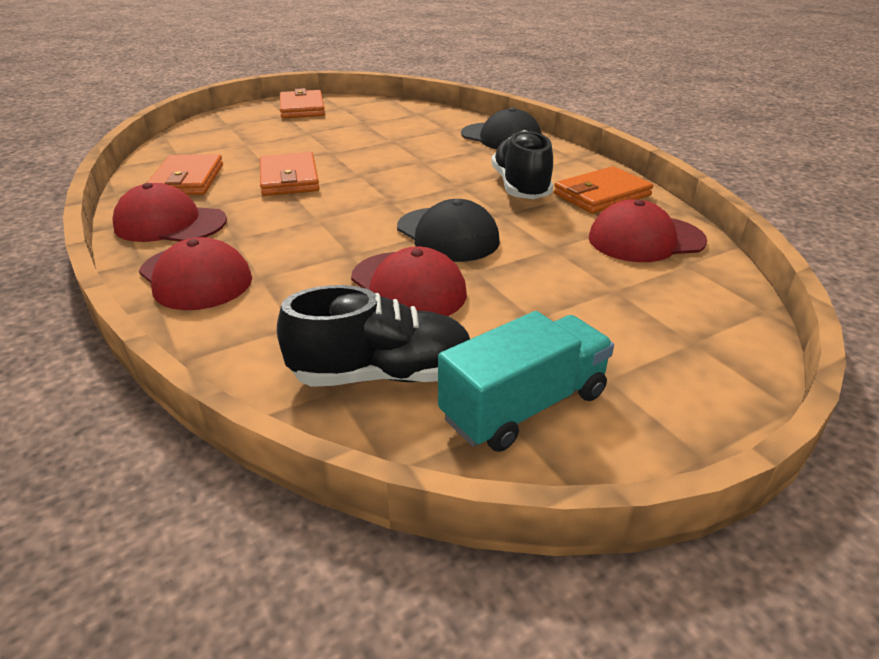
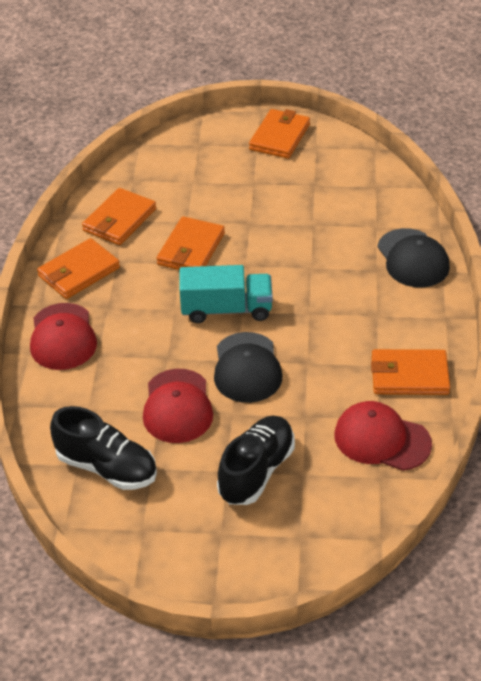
camera: 35 degrees right, 10 degrees up
(170, 224) = (79, 272): red cap -> orange wallet
(520, 187) = (355, 337): black shoe -> black shoe (256, 471)
(524, 406) = (159, 525): turquoise truck -> turquoise truck (226, 309)

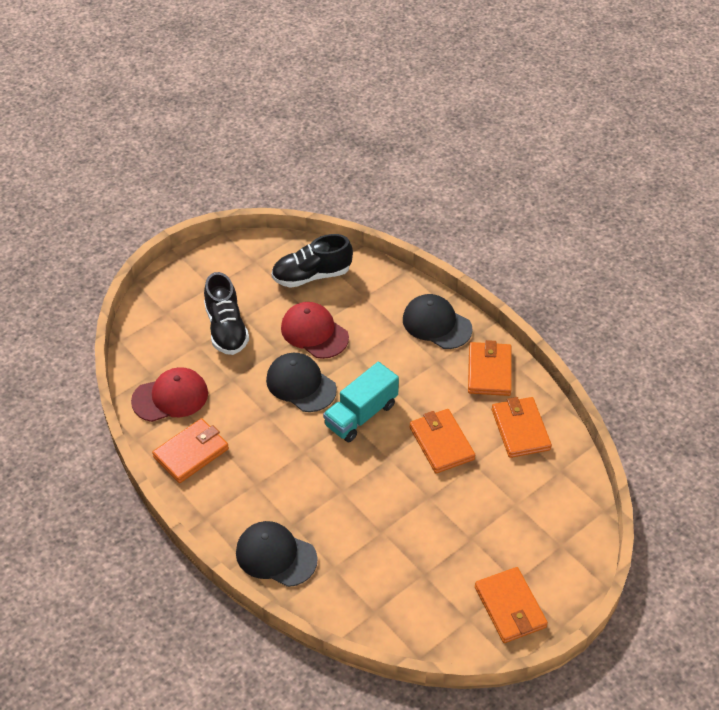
camera: 135 degrees right, 5 degrees up
(62, 337) = (436, 324): red cap -> black cap

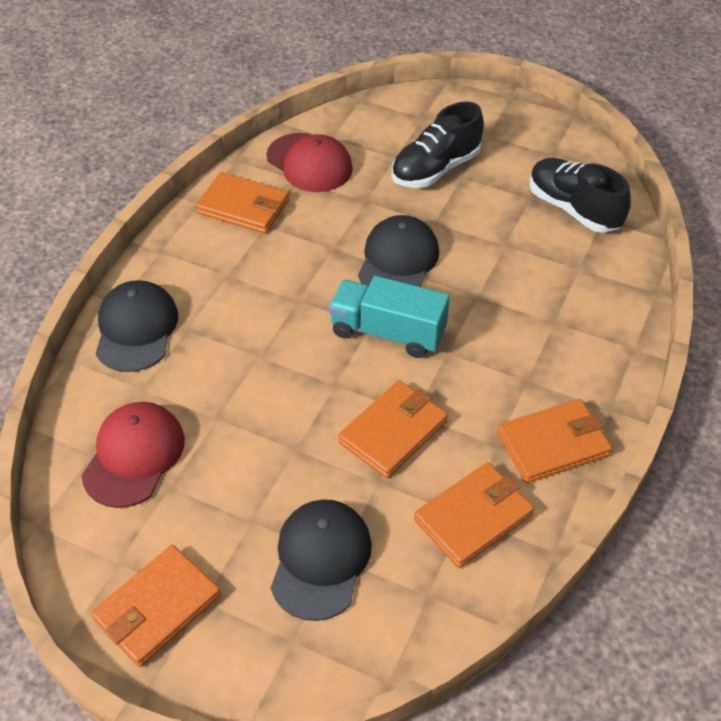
camera: 65 degrees right, 0 degrees up
(314, 332) = (486, 243): red cap -> red cap (134, 456)
(436, 324) = (592, 356): black cap -> black cap (320, 560)

